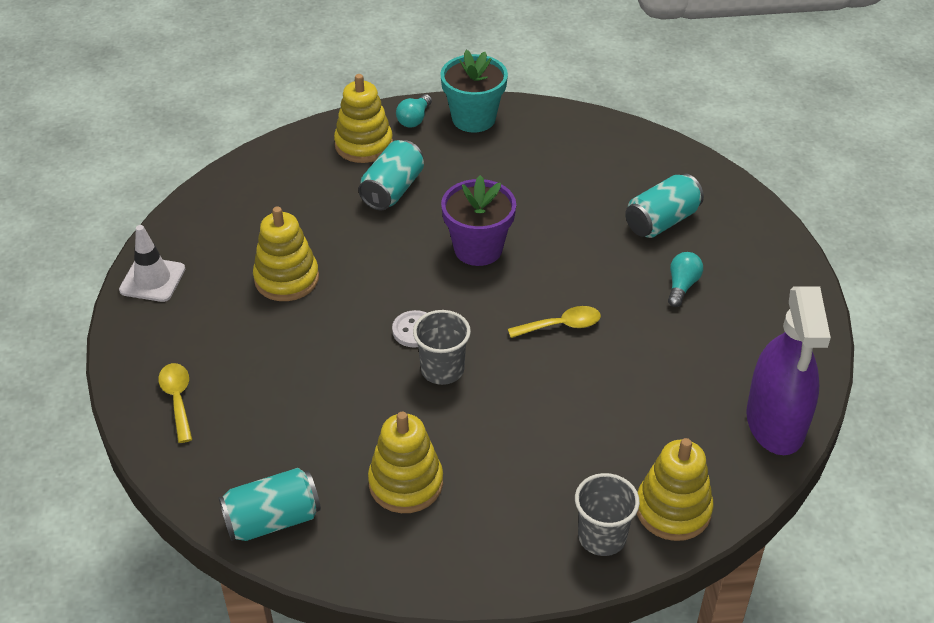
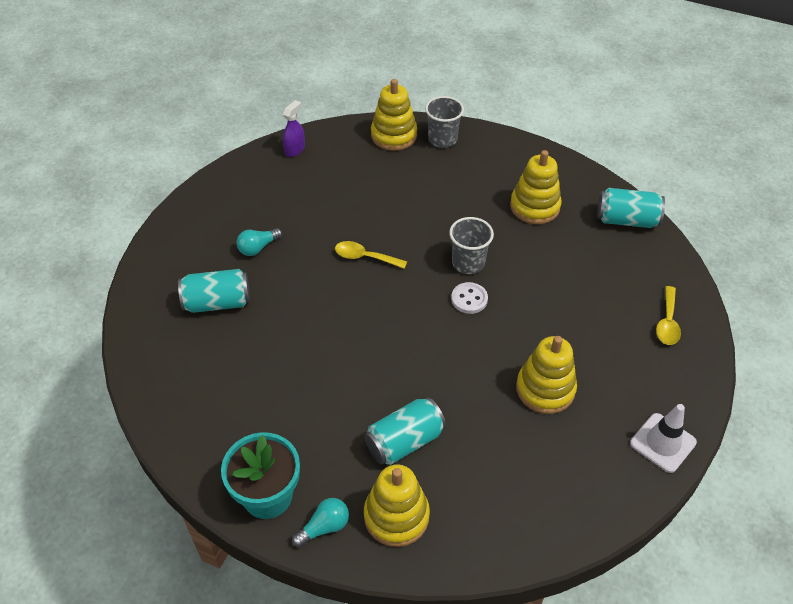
camera: 150 degrees left, 5 degrees up
(478, 249) = (375, 345): purple flower pot -> none
(775, 422) = (294, 149): purple spray bottle -> purple spray bottle, size x0.45

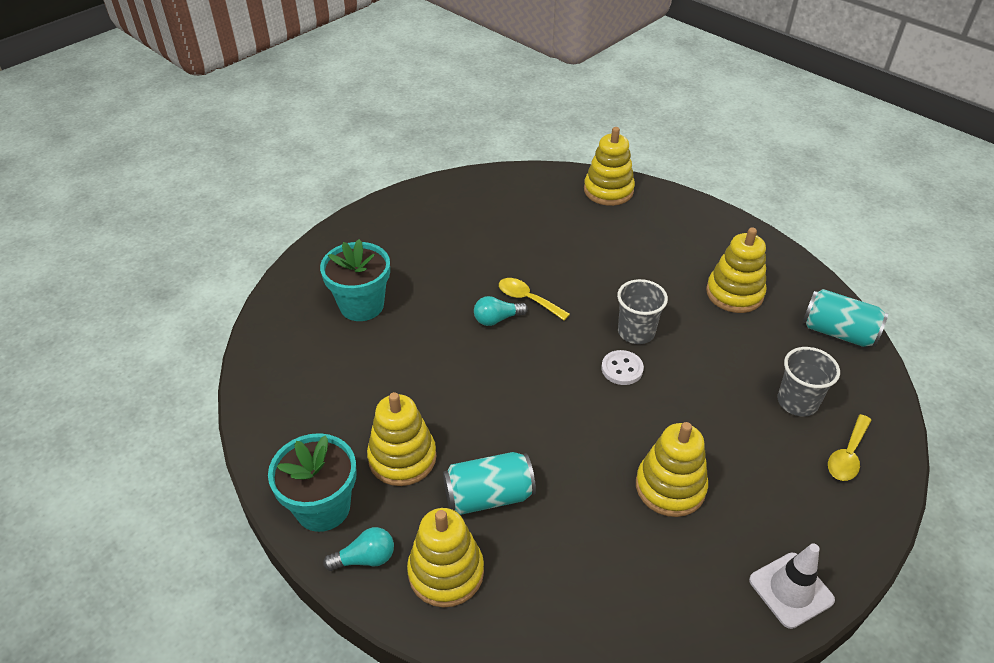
camera: 20 degrees right, 5 degrees down
(217, 302) = (361, 305): turquoise can -> turquoise flower pot
(258, 248) = (424, 264): turquoise light bulb -> turquoise light bulb (497, 319)
(294, 149) = (501, 182): purple spray bottle -> none
(317, 431) = (402, 458): none -> yellow stacking toy
(442, 139) = (659, 205): grey cup -> grey cup (797, 402)

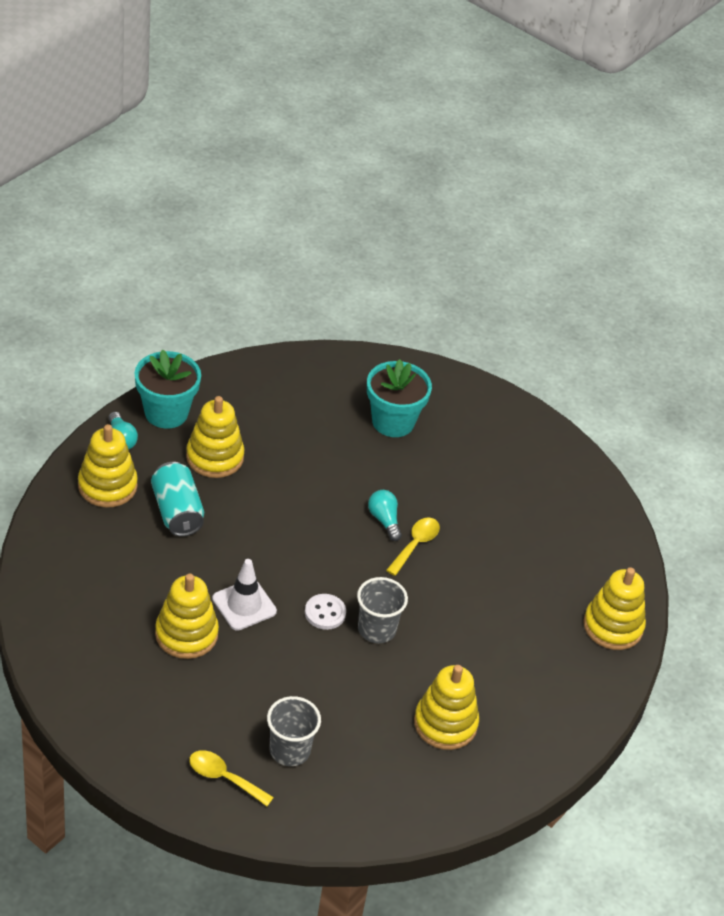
camera: 80 degrees right, 0 degrees up
(791, 590) = (83, 703): white traffic cone -> white traffic cone (244, 605)
(838, 332) = (393, 810): turquoise can -> none

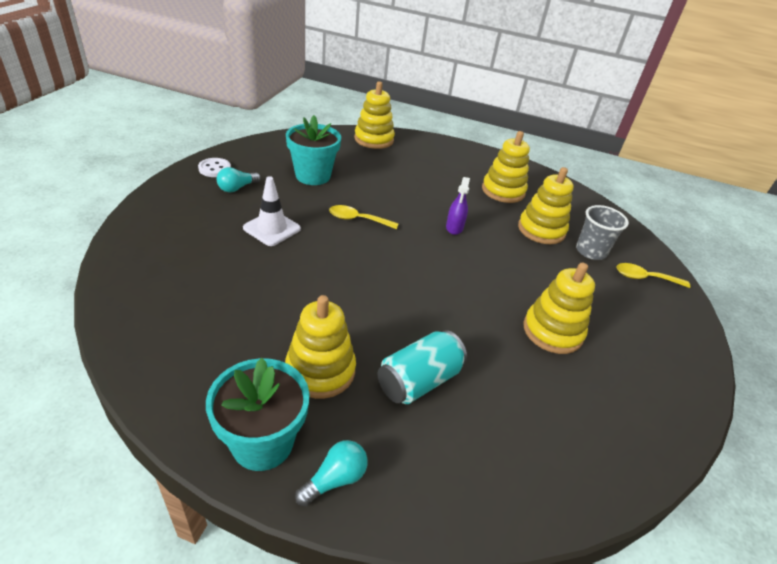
camera: 110 degrees left, 5 degrees down
(107, 486) = (421, 463): yellow stacking toy -> yellow stacking toy (541, 230)
(224, 778) = (645, 278): yellow spoon -> yellow spoon turned 90 degrees clockwise
(244, 605) = (492, 302): white traffic cone -> white traffic cone (272, 228)
(325, 613) = (461, 255): white button -> white button (214, 169)
(376, 629) = (454, 227): grey cup -> purple spray bottle
(384, 520) = (341, 238): turquoise light bulb -> turquoise light bulb (237, 188)
(393, 422) = (210, 250): turquoise flower pot -> turquoise flower pot (313, 176)

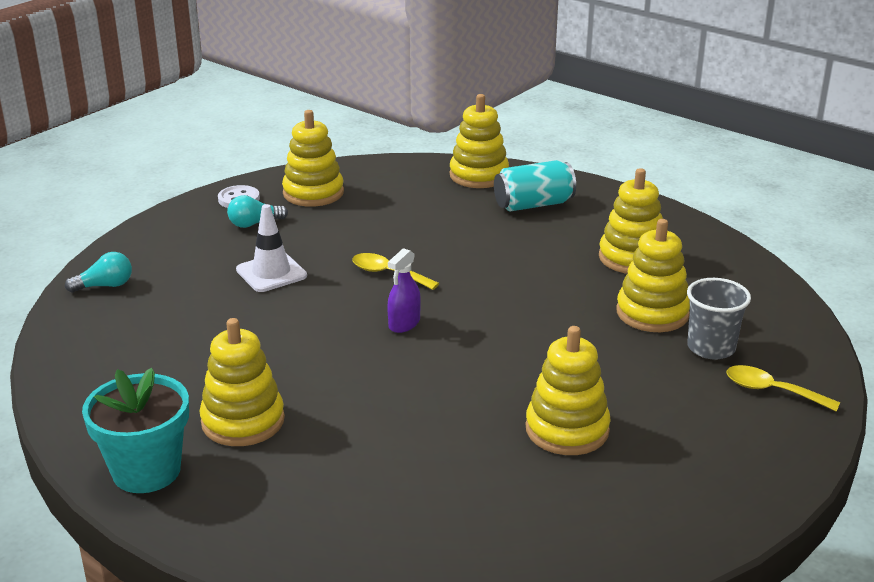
camera: 25 degrees right, 10 degrees down
(268, 160) = (313, 193): none -> yellow stacking toy
(313, 176) = (361, 216): turquoise flower pot -> none
(335, 479) = (201, 514): turquoise light bulb -> turquoise light bulb (105, 286)
(419, 381) = (350, 449): turquoise can -> turquoise can (533, 204)
(454, 227) = (518, 296): purple spray bottle -> purple spray bottle (404, 323)

